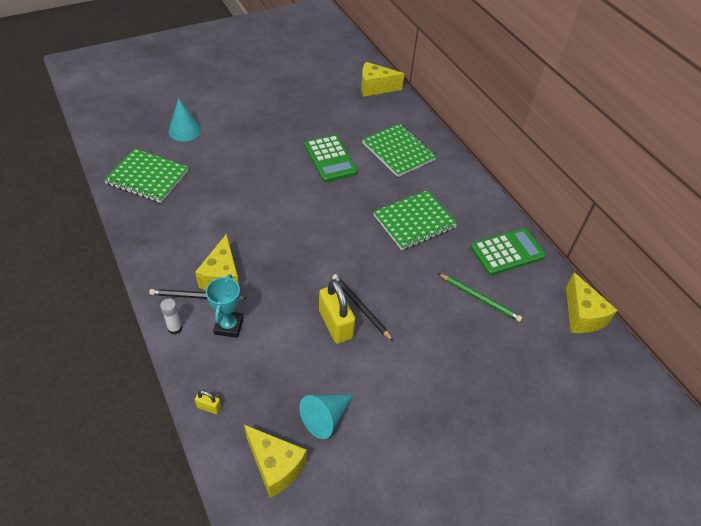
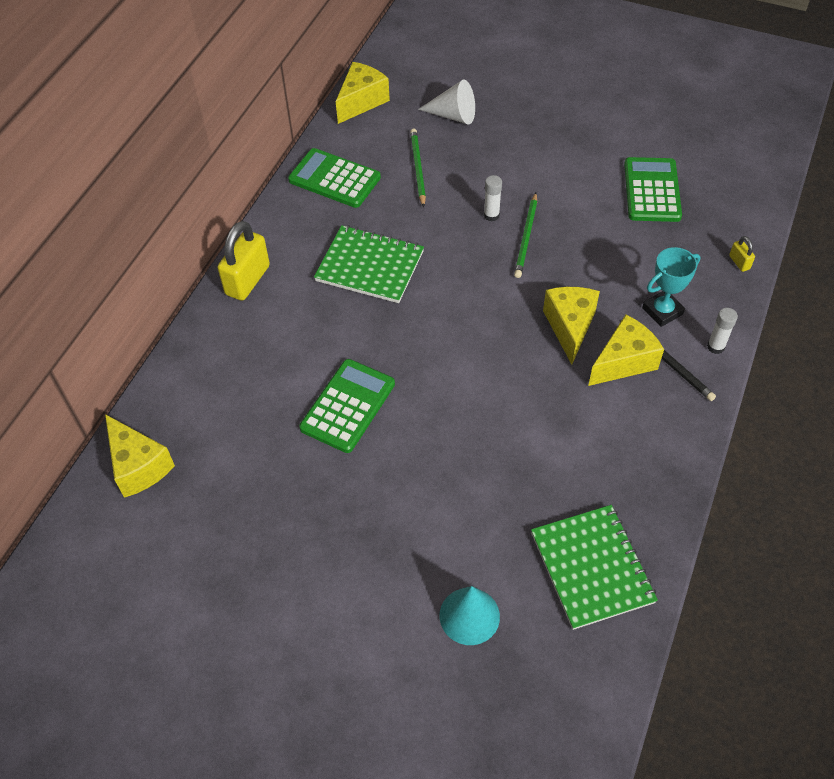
camera: 125 degrees left, 5 degrees up
(275, 466) = (722, 191): yellow cheese -> yellow cheese (570, 327)
(325, 418) = (652, 190): turquoise cone -> green calculator
(335, 324) = (565, 241): yellow padlock -> yellow padlock (247, 280)
(360, 307) = (526, 237): black pencil -> green pencil
(398, 151) = (263, 351): green notebook -> none
(398, 304) = (491, 215): none -> white glue stick
(521, 358) = (453, 115): none -> white cone

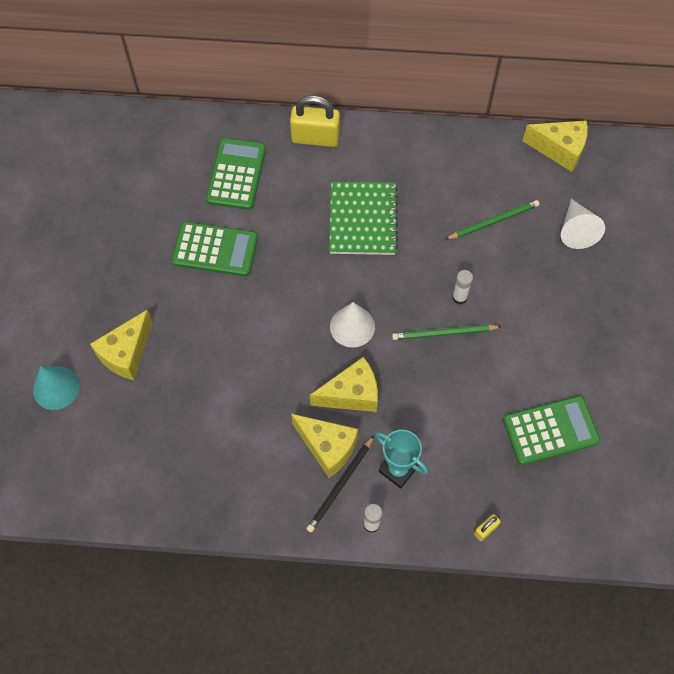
camera: 70 degrees right, 10 degrees up
(138, 466) = (122, 134): yellow cheese -> yellow cheese (126, 354)
(334, 179) = (452, 161): green calculator -> green calculator (236, 174)
(492, 307) = (352, 326): none -> white cone
(592, 567) = (117, 465): green notebook -> none

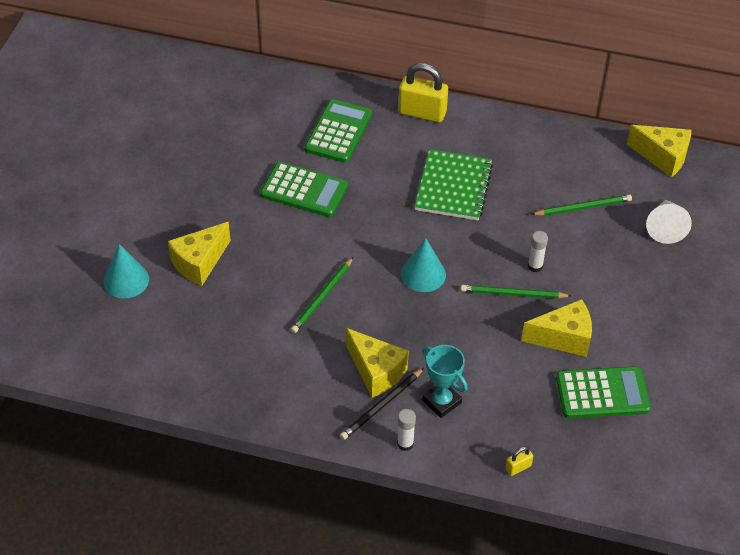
camera: 10 degrees right, 15 degrees down
(257, 371) = (322, 297): none -> green pencil
(351, 394) = (410, 331): yellow cheese -> yellow cheese (563, 338)
(352, 326) = (423, 274): white cone -> turquoise cone

